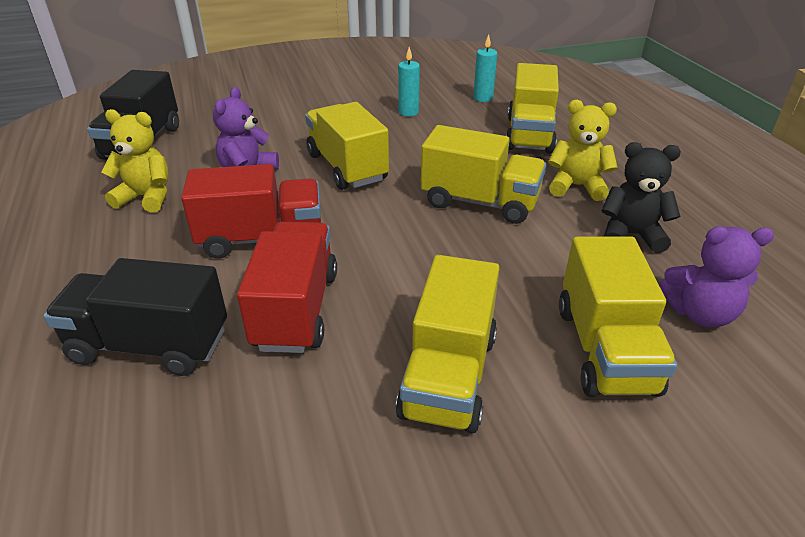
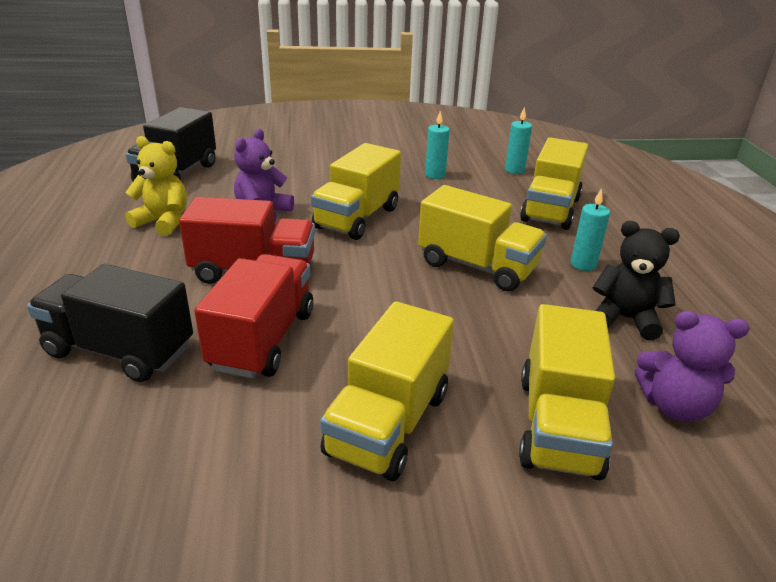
camera: 10 degrees right, 5 degrees down
(347, 167) = (357, 218): yellow truck -> yellow truck turned 135 degrees counterclockwise
(576, 186) = (583, 264): yellow teddy bear -> turquoise candle

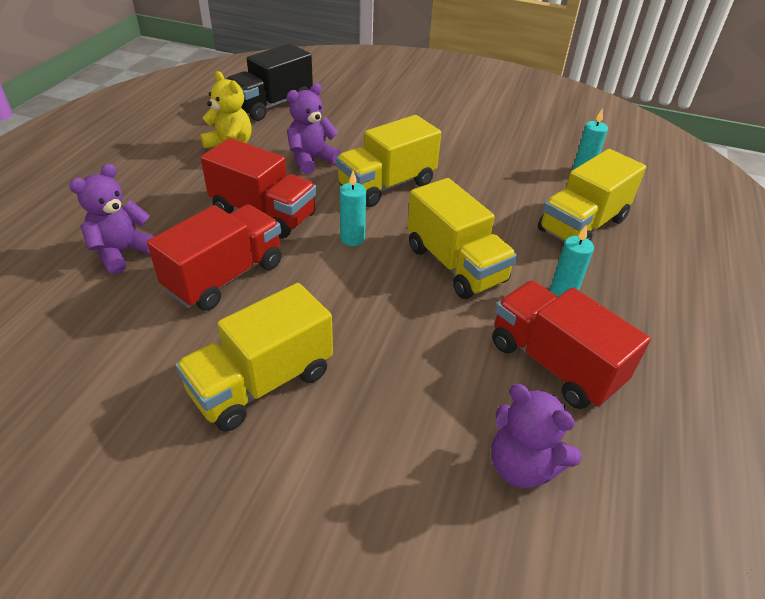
camera: 25 degrees right, 10 degrees up
(119, 350) = (123, 252): black truck -> purple teddy bear
(435, 175) = (496, 158): turquoise candle -> turquoise candle (352, 239)
(558, 425) = (397, 439): yellow truck -> none
(625, 319) = (554, 363): black teddy bear -> red truck

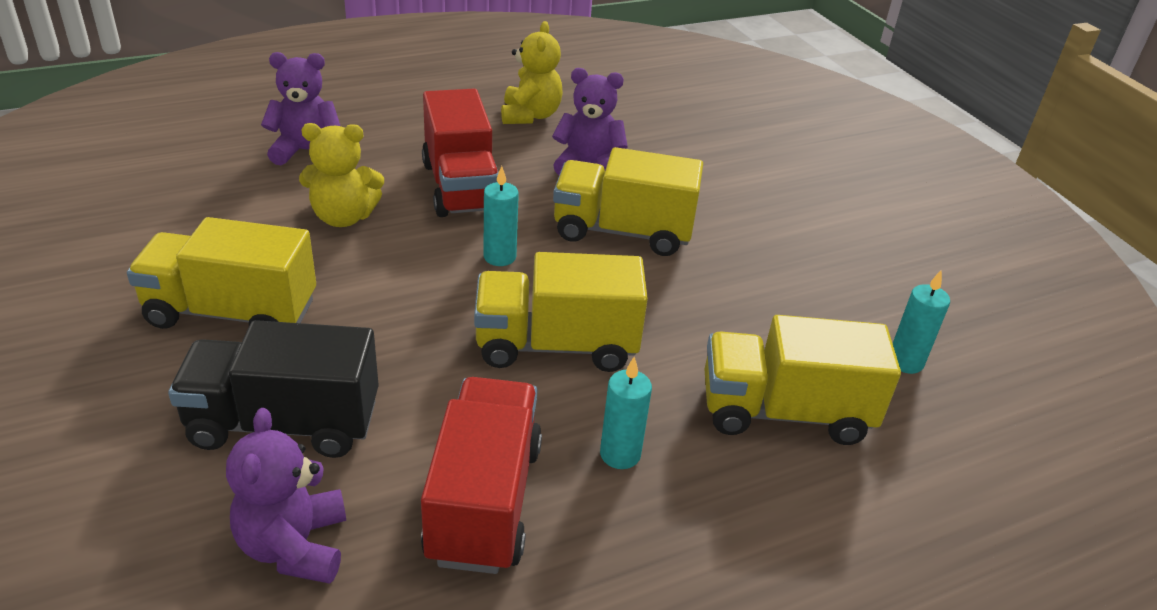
camera: 45 degrees right, 5 degrees down
(225, 276) = (343, 217): red truck -> yellow teddy bear
(272, 105) = (640, 96): black truck -> black truck (284, 423)
(455, 264) = (556, 345): yellow truck -> yellow truck turned 75 degrees clockwise

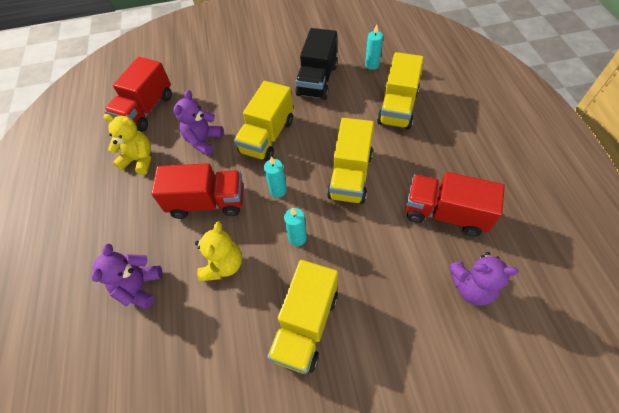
camera: 70 degrees left, 20 degrees up
(284, 423) = (396, 293): black truck -> black truck (317, 80)
(620, 454) = (419, 163): turquoise candle -> turquoise candle (297, 238)
(635, 105) = (146, 110): none -> red truck

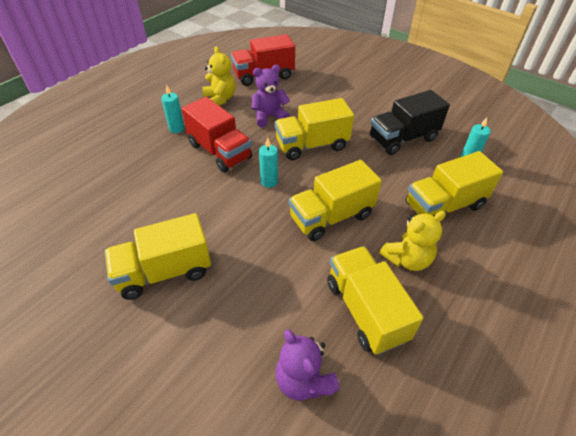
camera: 45 degrees right, 10 degrees down
(139, 287) = (123, 162): purple teddy bear -> none
(223, 265) = (175, 192): yellow teddy bear -> yellow teddy bear (407, 259)
(297, 238) = (237, 219): turquoise candle -> turquoise candle (177, 128)
(445, 213) = (365, 310): red truck -> yellow truck

